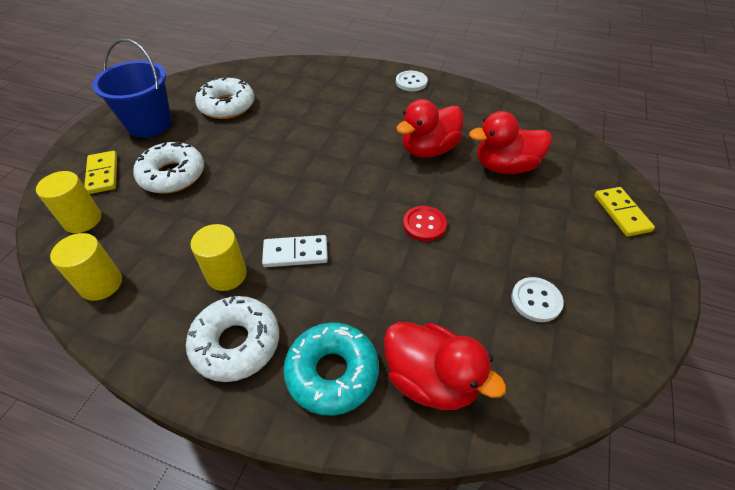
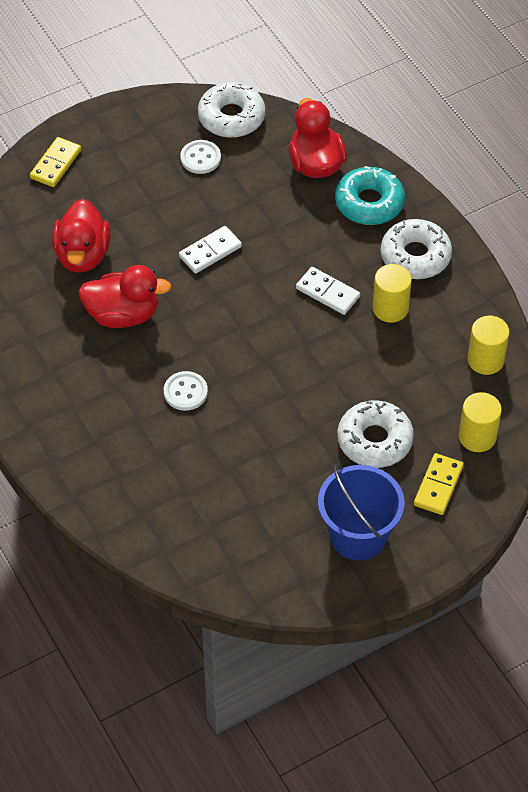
camera: 140 degrees left, 5 degrees up
(227, 106) = (259, 511): white donut -> white donut (231, 117)
(411, 82) = (32, 412): white button -> white button (185, 392)
(424, 225) = (210, 252): red button -> white domino
(505, 166) = (82, 255): red duck -> red duck turned 60 degrees clockwise

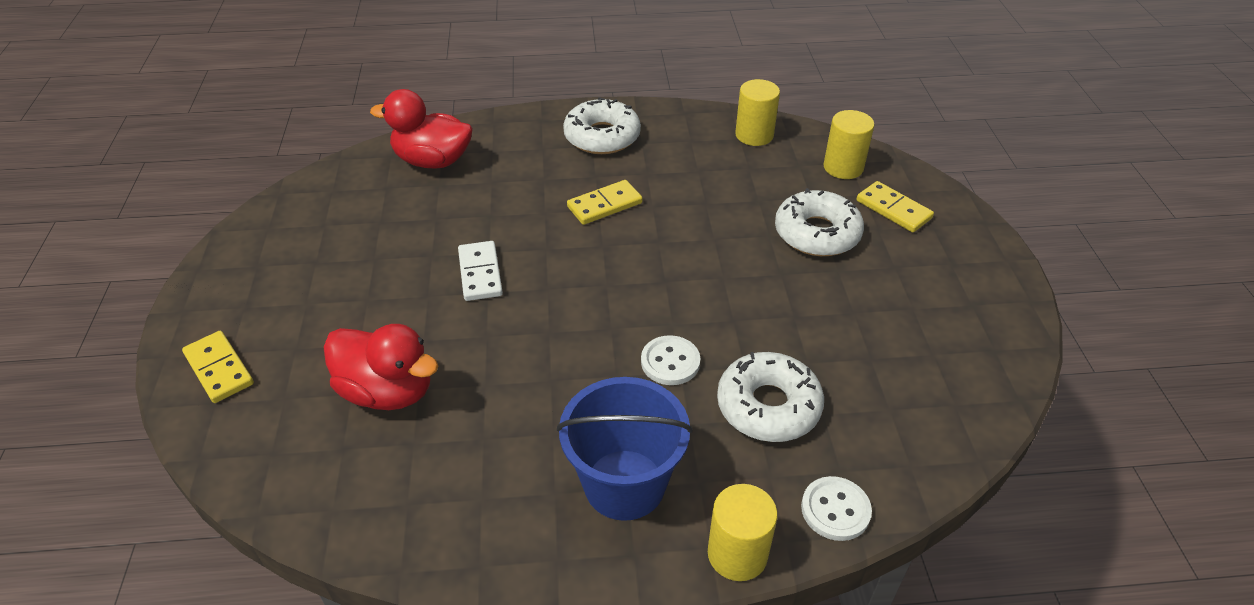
camera: 65 degrees left, 10 degrees down
(123, 314) = (513, 382): red duck -> none
(200, 158) = (342, 238): white button -> white button (835, 510)
(231, 117) = (312, 197): white donut -> white donut (768, 406)
(327, 293) = (605, 205): white domino -> yellow domino
(358, 536) = (939, 284): blue bucket -> blue bucket (624, 484)
(369, 203) = (514, 143): turquoise donut -> none
(390, 308) = (654, 171): yellow cylinder -> yellow cylinder (737, 554)

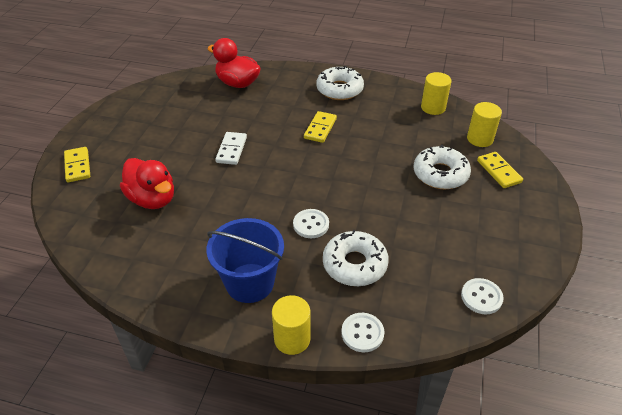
camera: 20 degrees right, 0 degrees up
(605, 205) = (320, 128): yellow domino -> yellow domino turned 60 degrees counterclockwise
(967, 402) = (481, 297): none -> white button

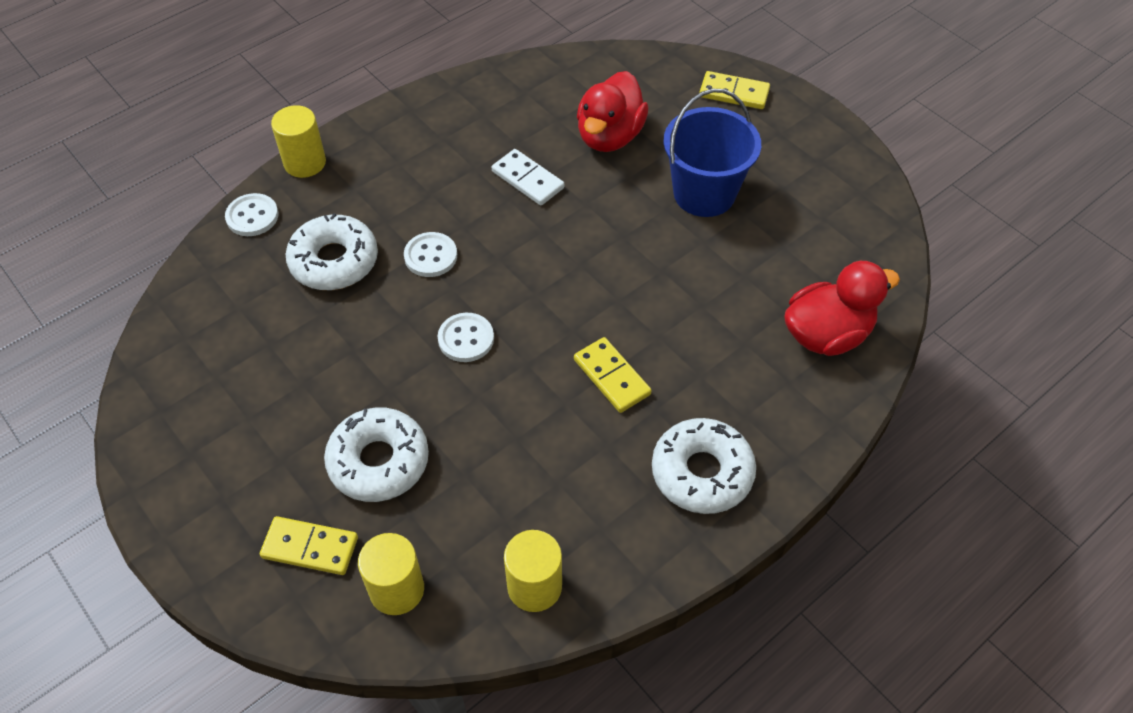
camera: 125 degrees right, 10 degrees up
(152, 199) = (609, 136): red duck -> red duck turned 60 degrees counterclockwise
(231, 150) = (646, 247): white domino -> white domino (527, 180)
(250, 283) = (402, 163): blue bucket -> blue bucket (704, 193)
(481, 297) = (174, 345): white button -> white button (466, 339)

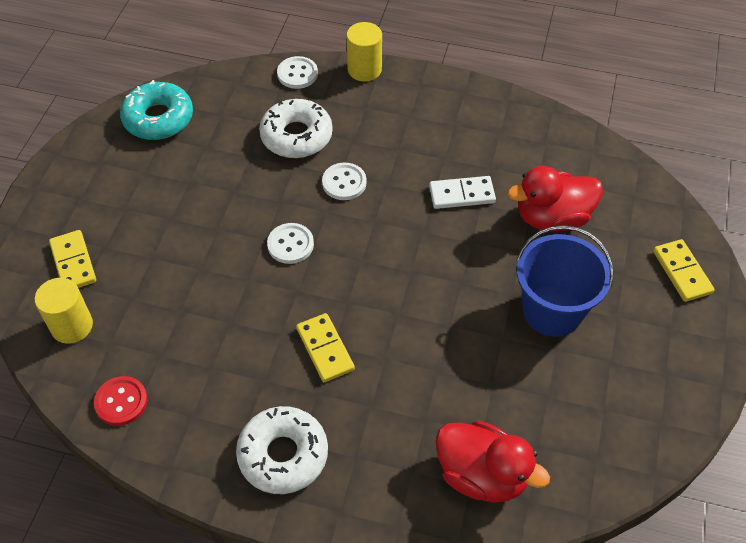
camera: 55 degrees right, 0 degrees up
(184, 366) = (158, 118): none -> turquoise donut
(379, 461) = (158, 258): white donut -> none
(527, 180) = (462, 194): white domino -> white domino turned 75 degrees clockwise
(534, 586) = (121, 402): yellow cylinder -> red button
(611, 377) = (325, 349): yellow domino -> yellow domino turned 45 degrees counterclockwise

